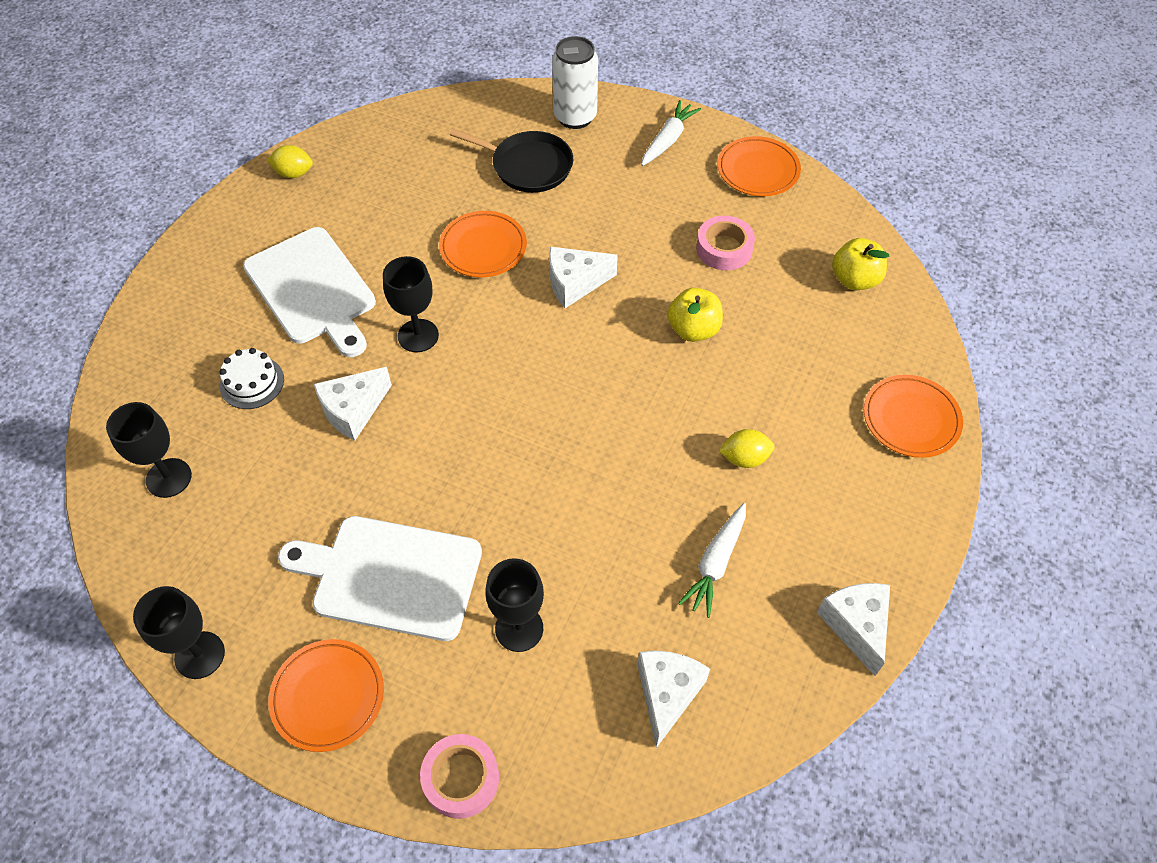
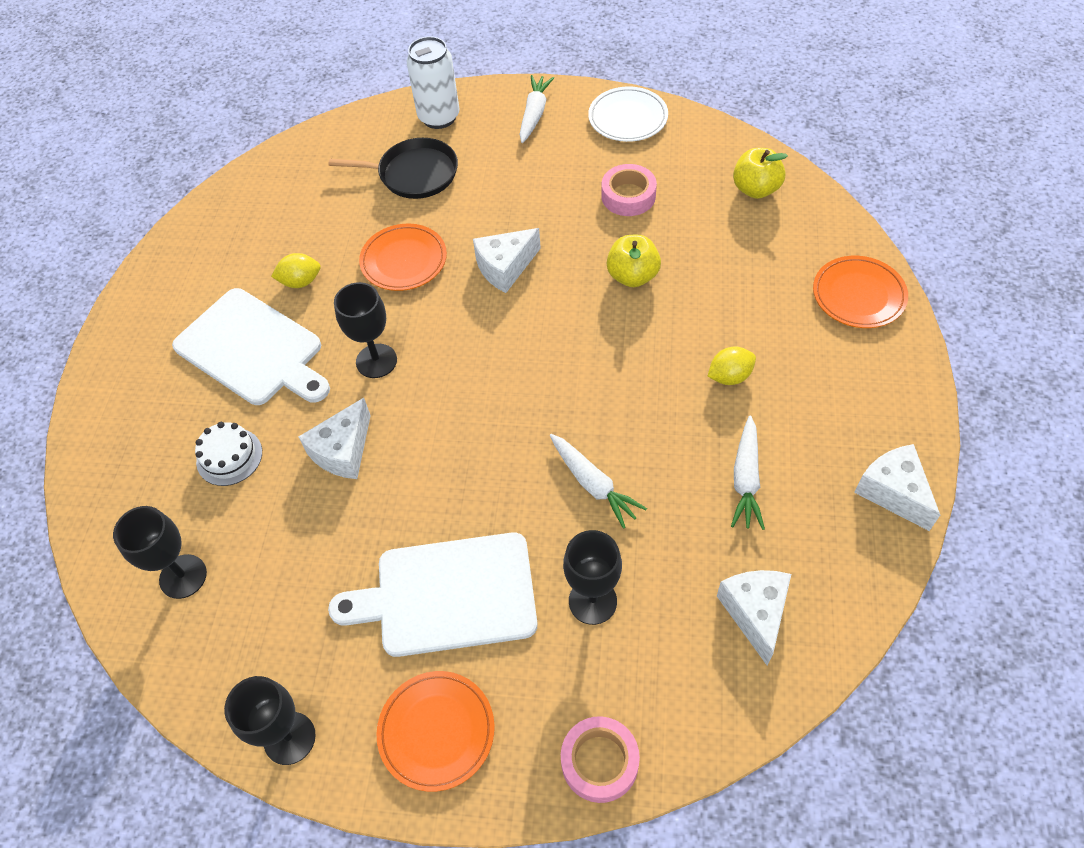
camera: 15 degrees left, 0 degrees up
(293, 173) = (186, 245): yellow lemon -> yellow lemon (300, 282)
(567, 518) = (593, 484): none -> white carrot
(758, 170) = (628, 118): orange plate -> white plate

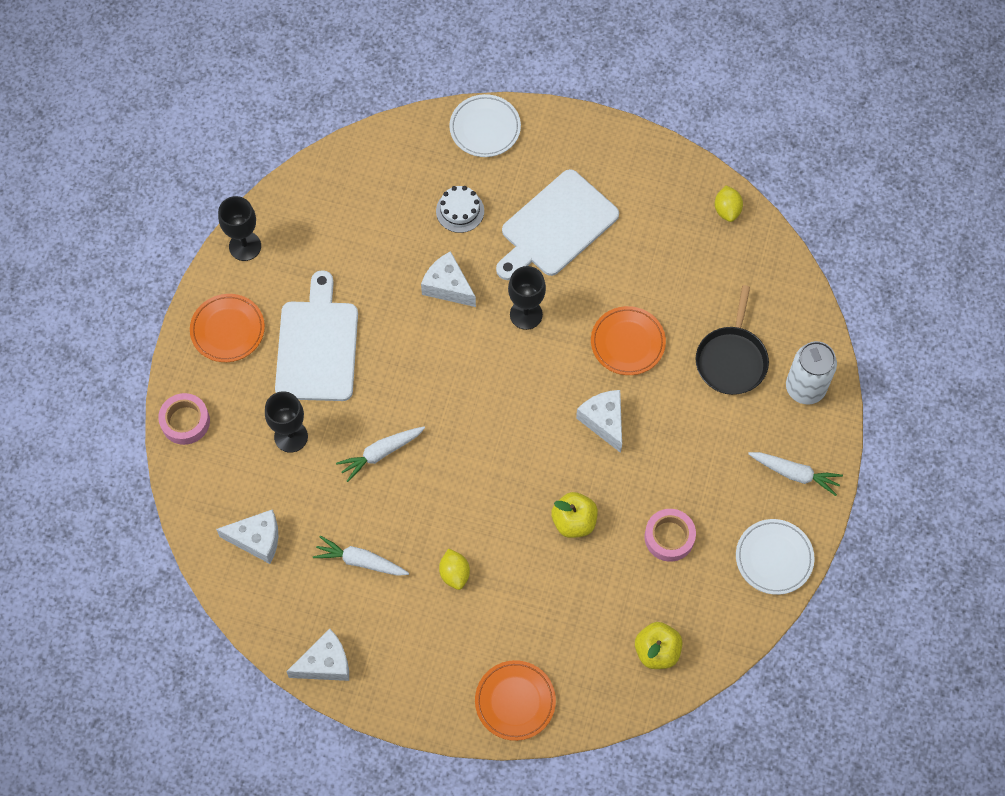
camera: 95 degrees right, 10 degrees up
(102, 449) = (485, 128): none -> white plate
(183, 576) = (370, 183): black goblet -> none
(300, 282) = (620, 262): yellow lemon -> yellow lemon (727, 210)

